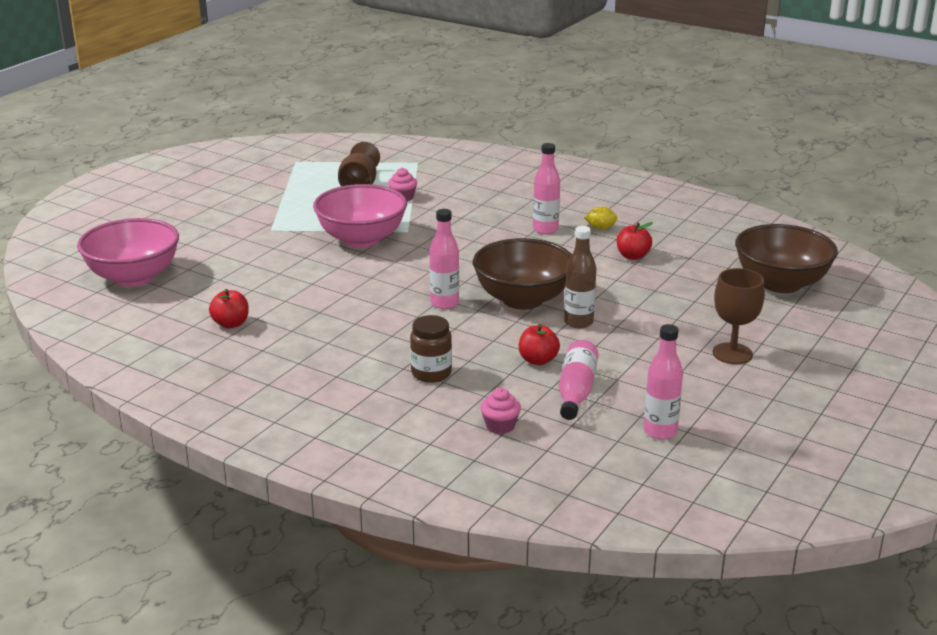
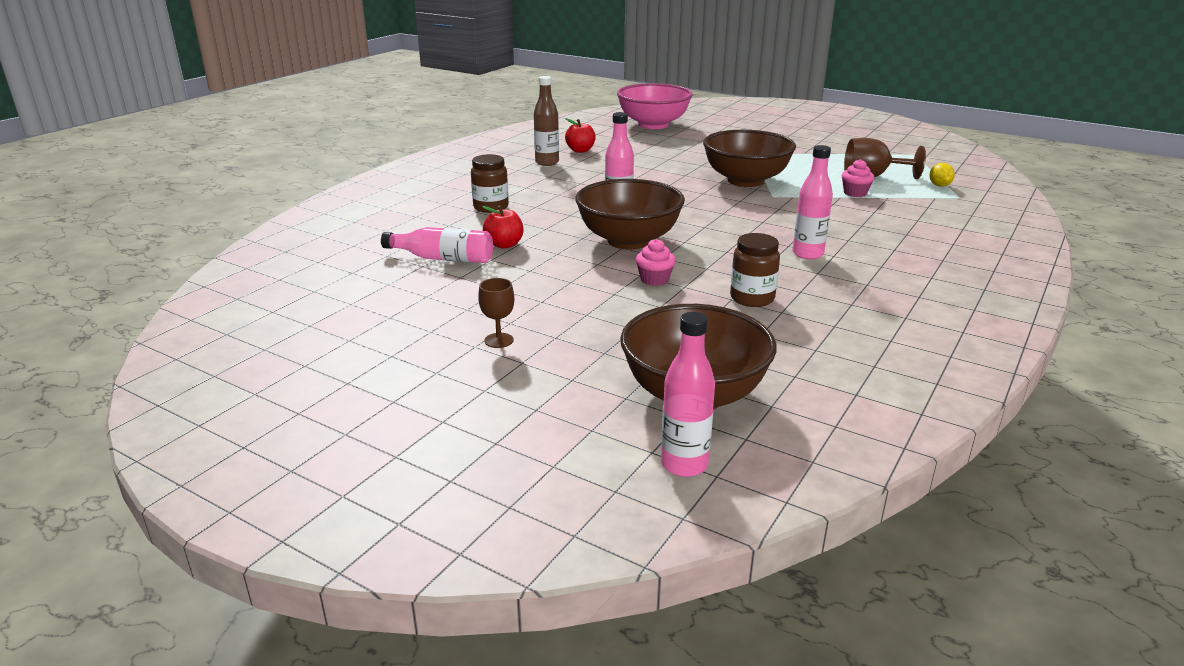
camera: 90 degrees right, 0 degrees up
(361, 239) = (745, 181): pink bowl -> brown bowl
(500, 426) = (398, 229): pink cupcake -> pink cupcake (654, 279)
(578, 322) = (579, 264): brown bottle -> brown bottle (547, 162)
(600, 228) = (828, 283): yellow lemon -> yellow lemon (939, 185)
(633, 256) = (752, 298): red apple -> brown jar
(660, 431) = (356, 291): pink bottle -> pink bottle (684, 464)
(732, 353) = (499, 340): brown goblet -> brown goblet, size x0.59

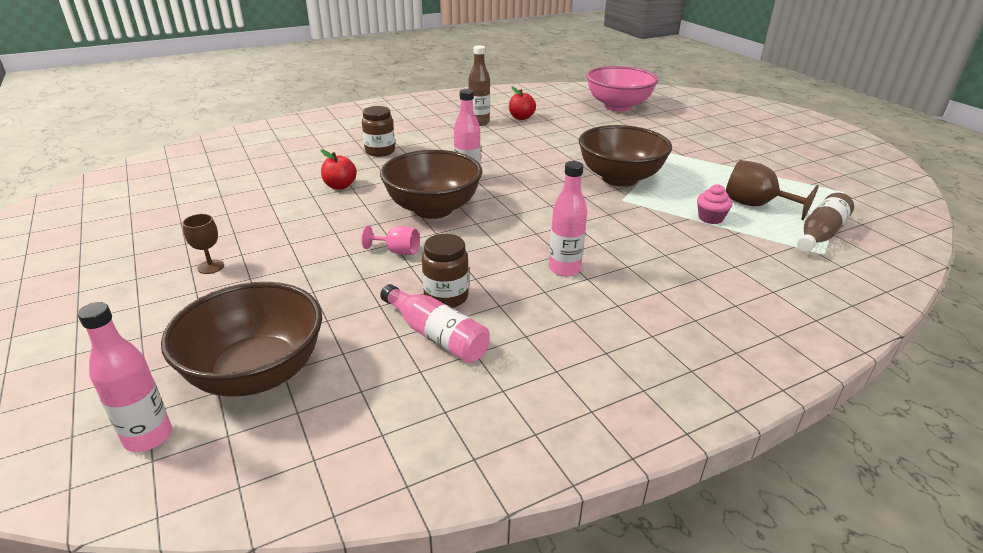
camera: 30 degrees right, 5 degrees up
(443, 258) = (284, 185): pink bottle -> pink bottle (436, 335)
(654, 279) = (397, 251): pink cupcake -> pink goblet
(939, 185) = (820, 234): yellow lemon -> brown bottle

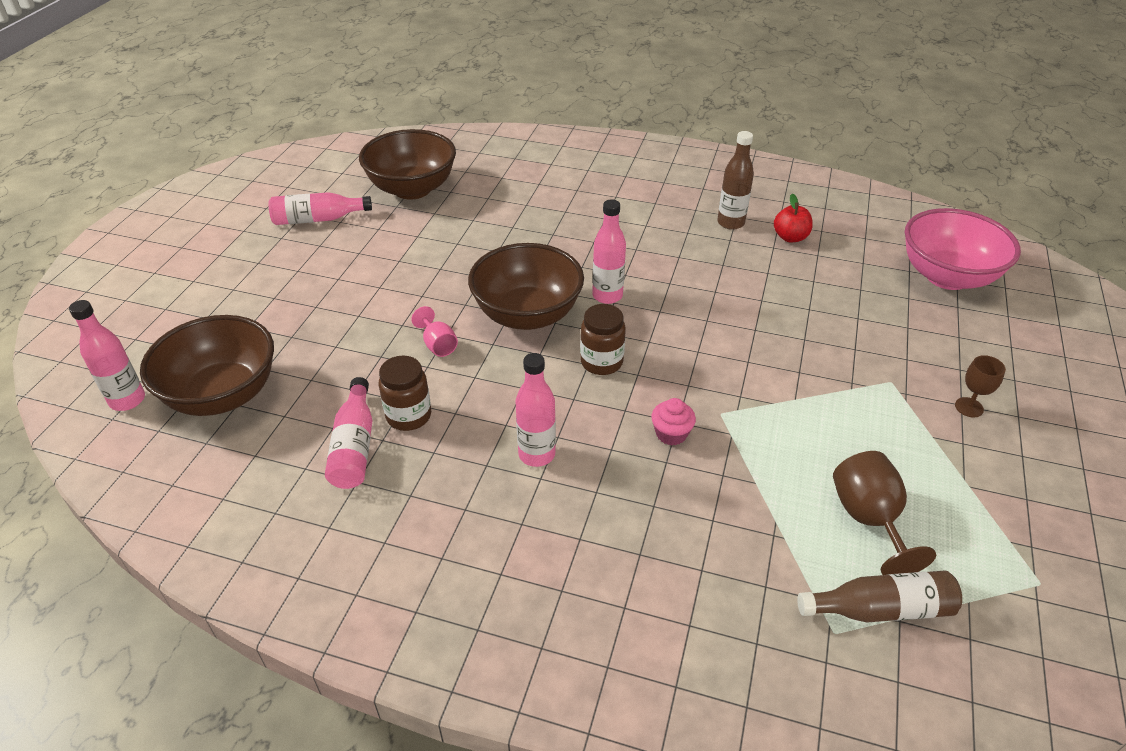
camera: 45 degrees right, 10 degrees up
(154, 229) = (318, 219): none -> pink bottle
(211, 267) = (307, 279): brown goblet -> brown goblet (969, 407)
(340, 186) = (491, 243): red apple -> none
(380, 151) = (579, 216): brown jar -> brown jar (601, 362)
(620, 178) = (765, 384): brown bowl -> brown bowl (412, 189)
(710, 218) = (780, 498): pink cupcake -> pink cupcake (671, 434)

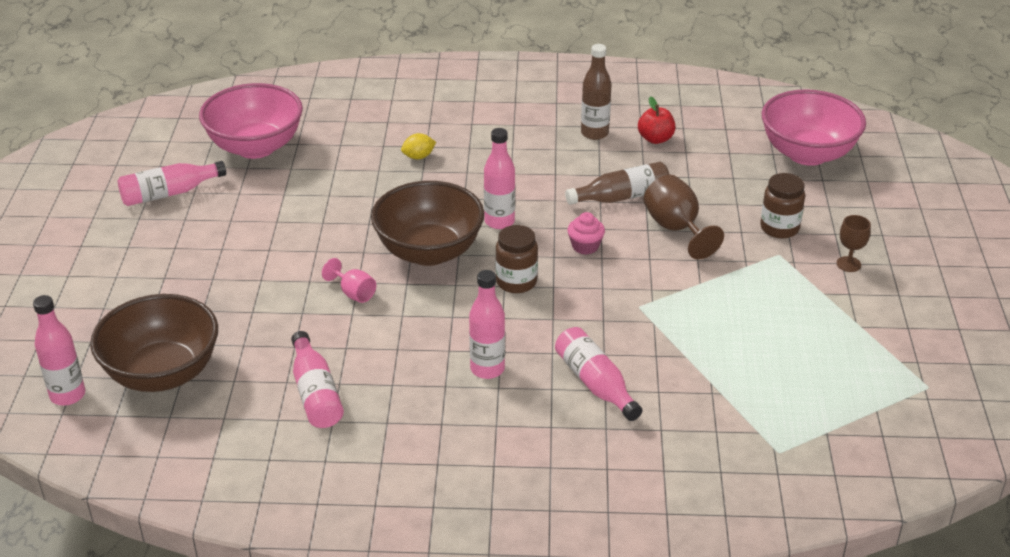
camera: 15 degrees left, 5 degrees down
(409, 416) = (355, 359): brown jar -> brown jar (779, 228)
(412, 189) = (255, 147): brown bowl -> pink bowl
(554, 220) = (418, 157): none -> yellow lemon
(645, 495) = (595, 383): none -> pink bottle
(671, 434) = (601, 331): pink cupcake -> pink cupcake (585, 246)
(869, 519) = (786, 367): brown goblet -> brown goblet (676, 229)
(880, 609) = (810, 429): brown bottle -> brown bottle (622, 197)

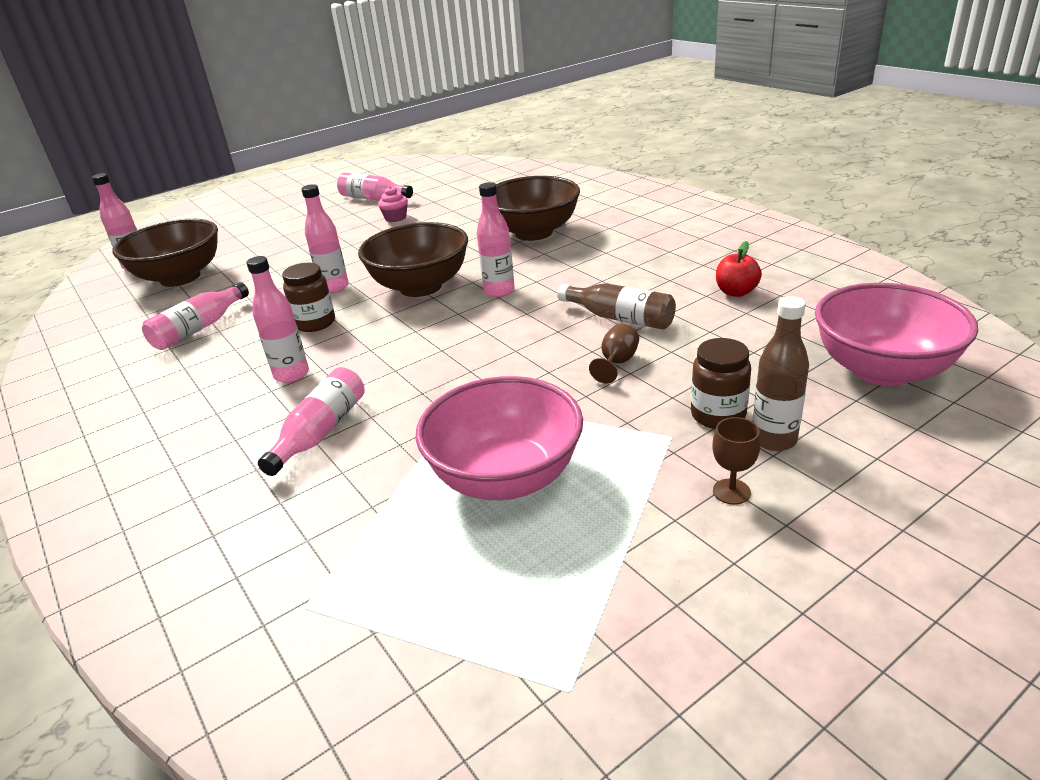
camera: 55 degrees right, 5 degrees down
(255, 147) = (459, 193): pink bowl -> pink bowl (505, 477)
(353, 293) = (334, 287): pink goblet -> pink bottle
(418, 157) = (533, 232): yellow lemon -> brown bowl
(516, 282) = (427, 333): brown jar -> brown jar (315, 323)
(585, 246) = (520, 336): pink cupcake -> pink cupcake (395, 218)
(594, 133) = (689, 268): brown bottle -> brown bottle (773, 439)
(676, 229) = (617, 363): brown goblet -> brown goblet, size x0.59

